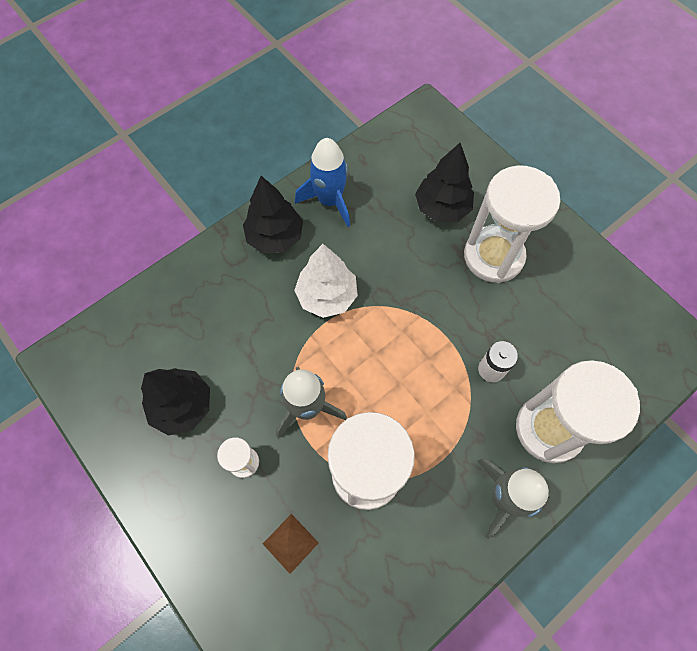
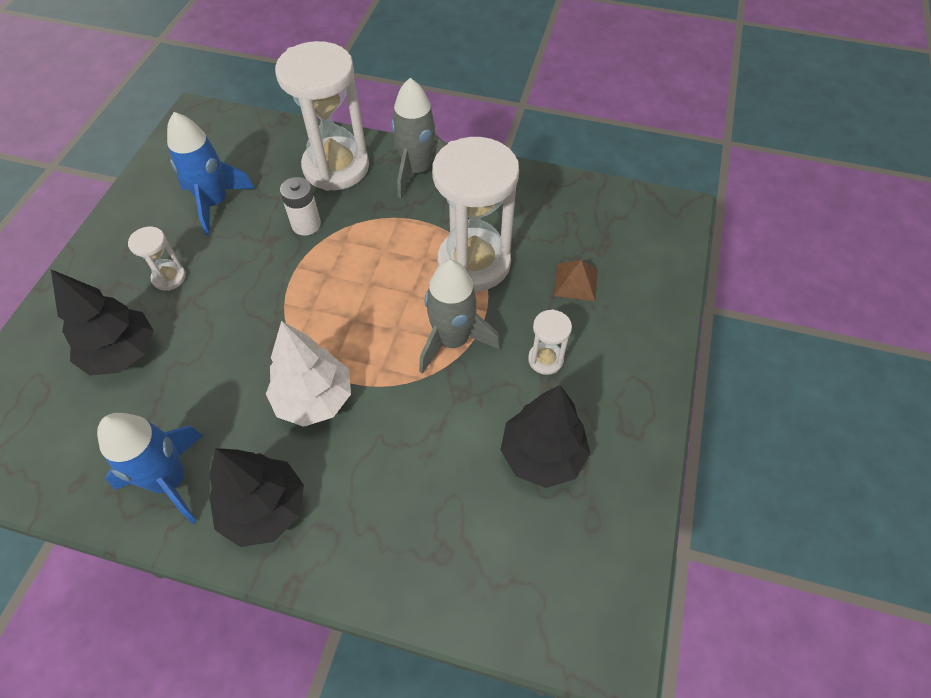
camera: 125 degrees left, 10 degrees down
(493, 256) = (169, 277): white hourglass -> white hourglass, size x0.44
(557, 315) = (215, 203): none -> blue rocket

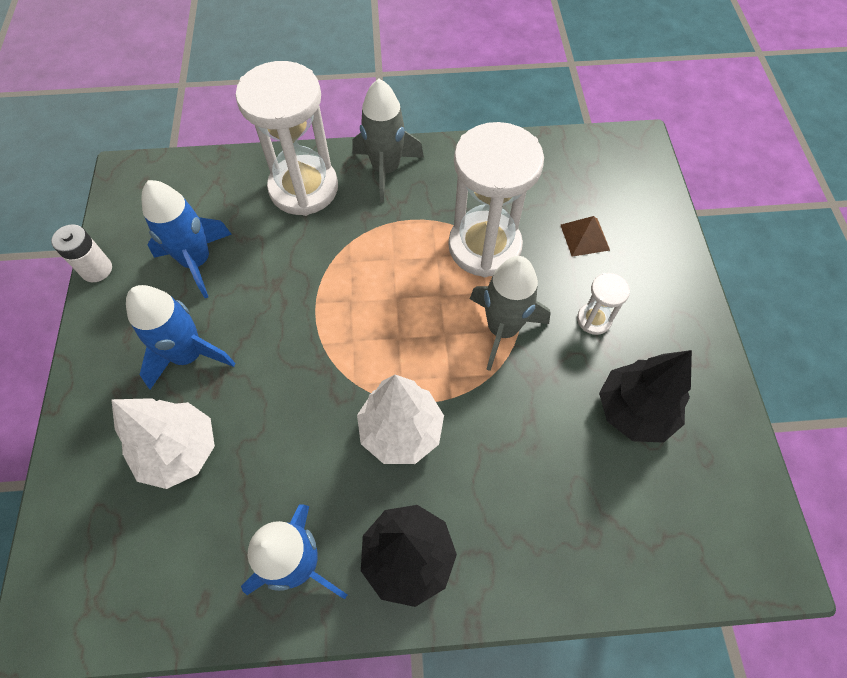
camera: 20 degrees left, 5 degrees up
(122, 353) = (180, 451): black tree -> white tree
(169, 277) = (189, 355): white hourglass -> blue rocket
(306, 224) = (303, 256): white battery -> white battery (96, 269)

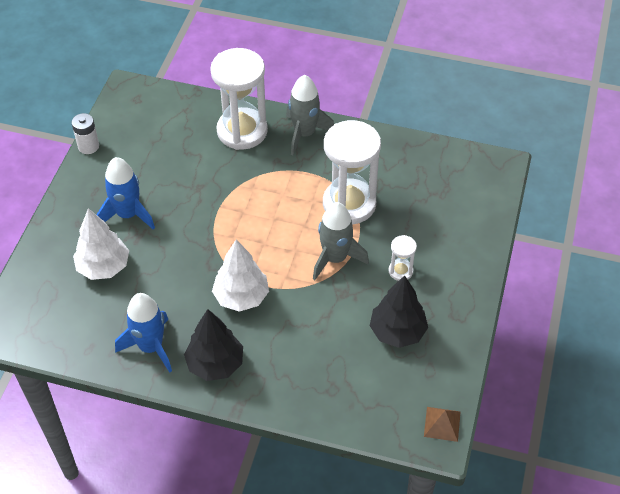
camera: 20 degrees right, 10 degrees down
(197, 261) = (153, 159): blue rocket -> none
(584, 237) = (423, 218): brown pyramid -> brown pyramid (442, 424)

